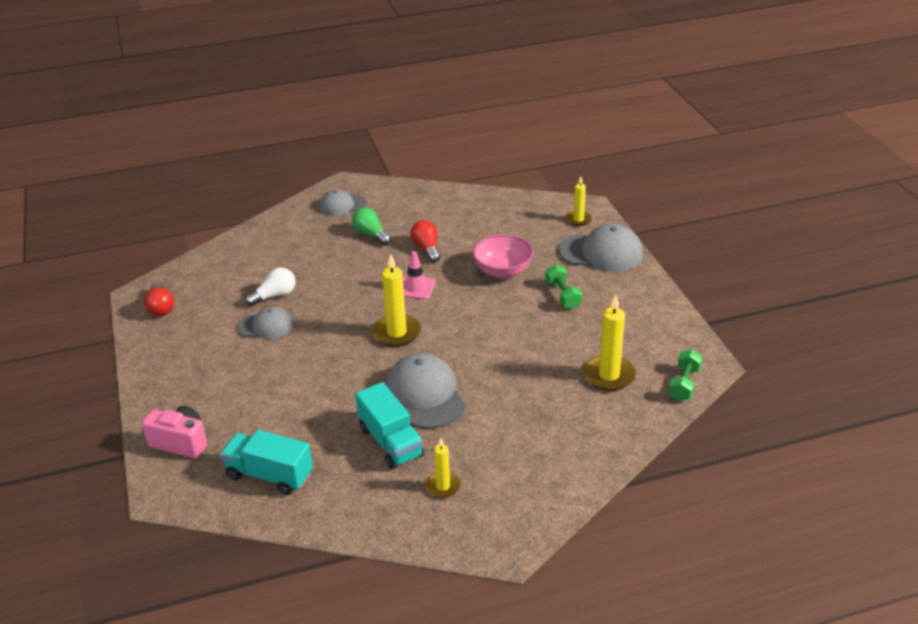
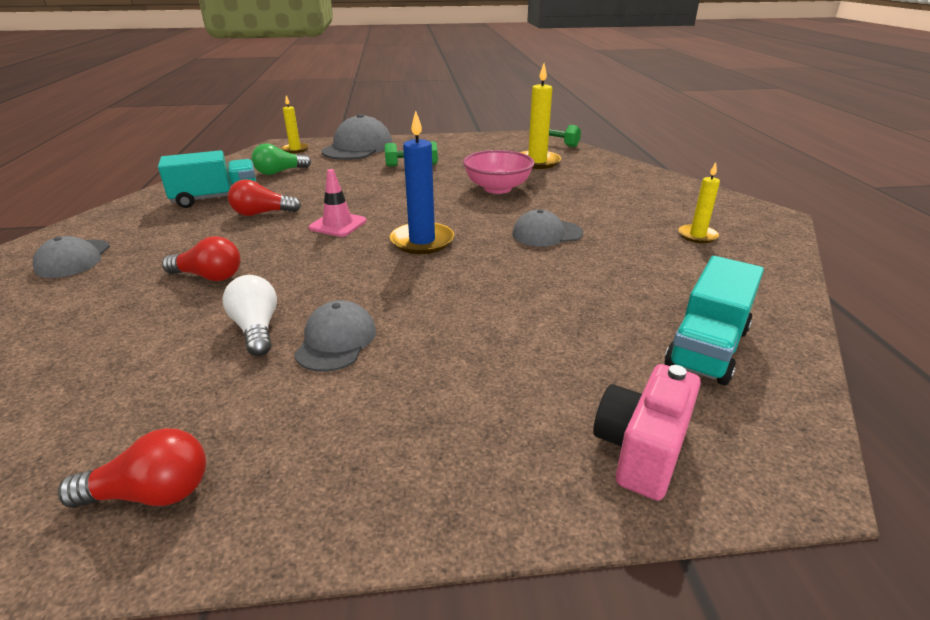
camera: 80 degrees left, 5 degrees down
(329, 260) = (209, 276): none -> red light bulb
(371, 234) = (183, 243): green light bulb -> green light bulb (280, 172)
(390, 442) = (629, 257): turquoise truck -> turquoise truck (216, 198)
(396, 333) = (422, 241): yellow candle -> blue candle
(425, 395) = (546, 234): grey cap -> grey cap, size x0.61
(502, 271) = (348, 183): pink bowl -> pink bowl (497, 188)

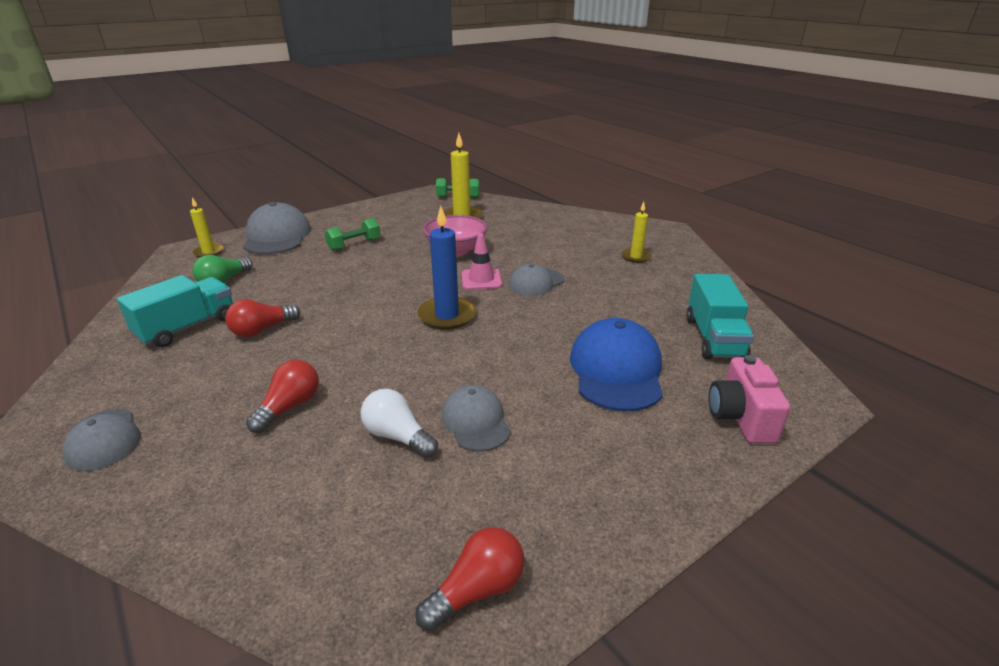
camera: 30 degrees left, 0 degrees up
(209, 276) = (289, 407): red light bulb -> red light bulb turned 45 degrees counterclockwise
(338, 224) = (354, 321): pink traffic cone -> pink traffic cone (481, 279)
(537, 342) = (616, 370): none -> blue cap

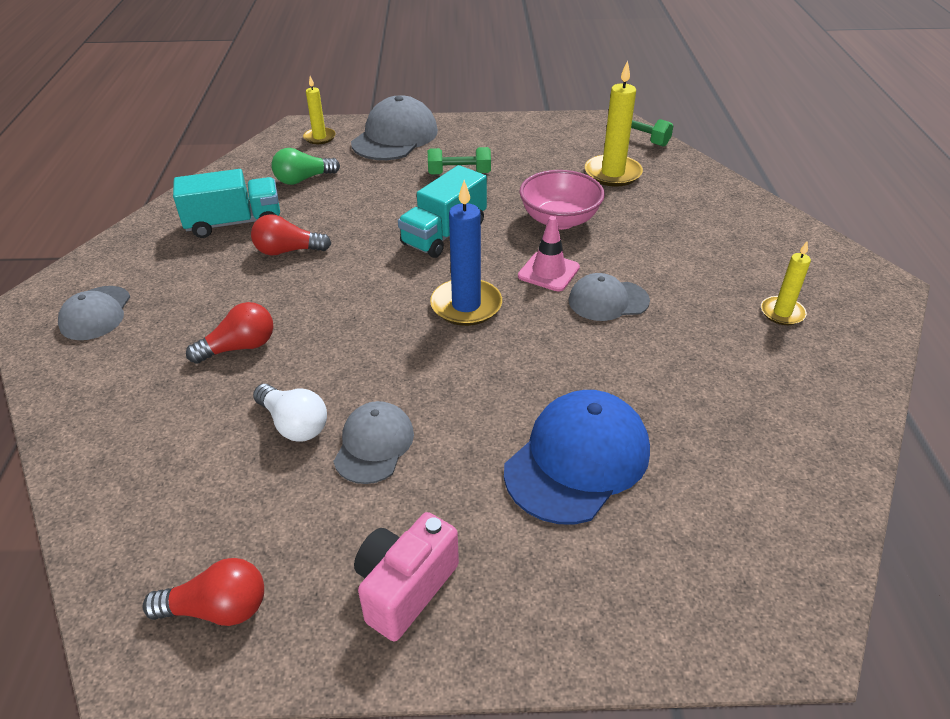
camera: 35 degrees right, 10 degrees up
(397, 436) = (294, 424): white light bulb -> white light bulb turned 150 degrees clockwise
(714, 338) = (752, 478): turquoise truck -> turquoise truck (444, 233)
(740, 417) = (658, 597): pink camera -> pink camera (405, 588)

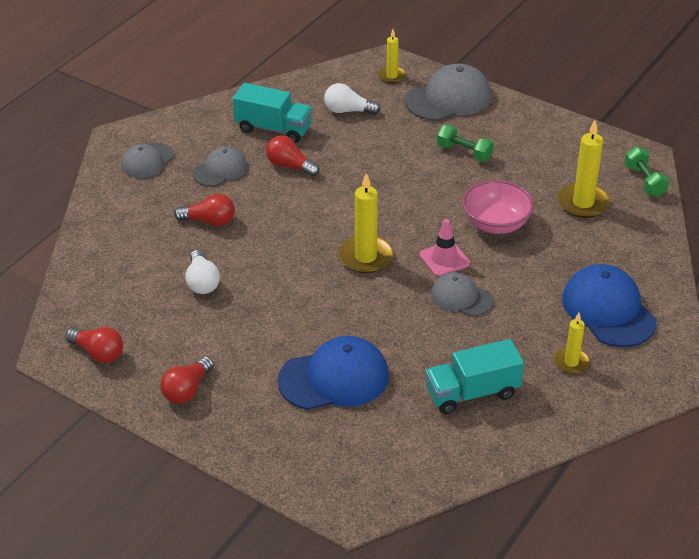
camera: 35 degrees right, 0 degrees up
(303, 179) = (348, 111): green light bulb -> white light bulb
(374, 445) = (234, 314): grey cap -> grey cap (220, 170)
(405, 588) = (187, 390): pink camera -> red light bulb
(444, 233) = (403, 198): turquoise truck -> turquoise truck (472, 393)
(466, 305) = (365, 257): blue candle -> yellow candle
(748, 250) = (608, 310): none -> blue cap

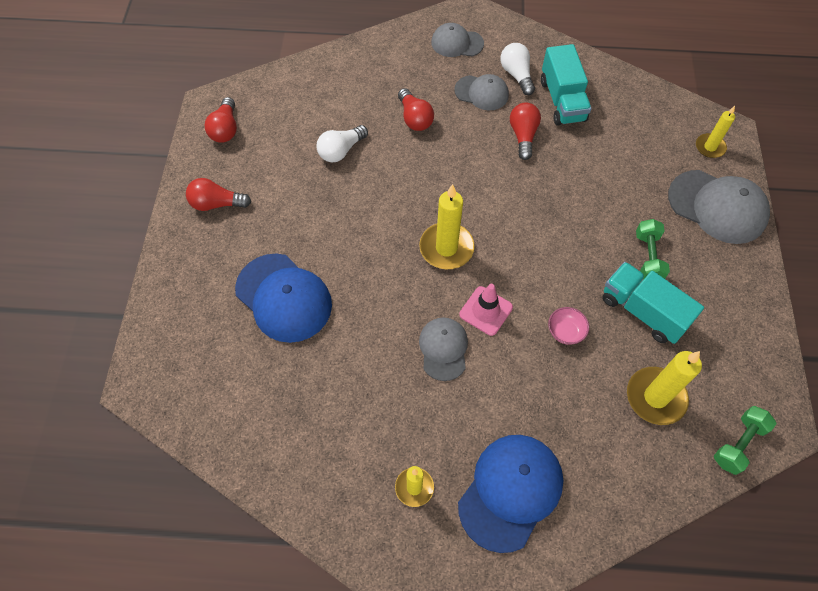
camera: 60 degrees right, 20 degrees up
(348, 111) = (631, 139): white light bulb -> white light bulb (516, 75)
(472, 393) = (325, 416): turquoise truck -> turquoise truck (643, 311)
(496, 224) = (565, 331): pink bowl -> pink bowl, size x0.52

